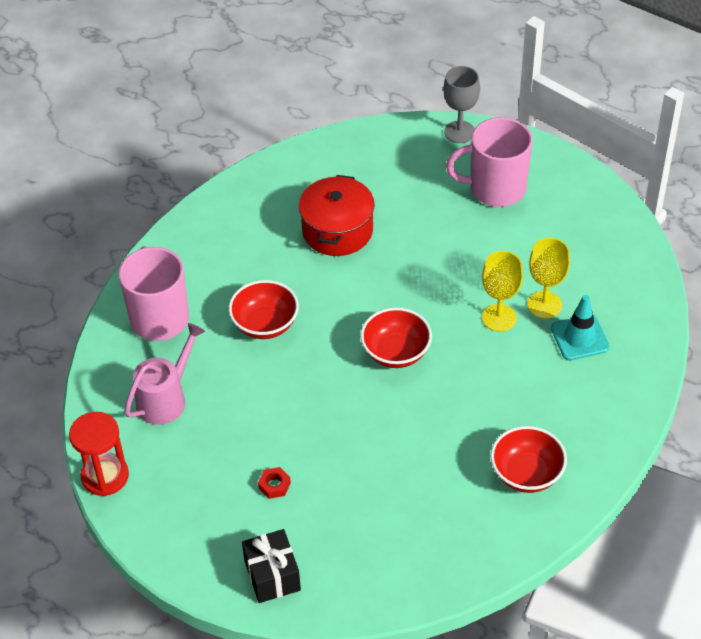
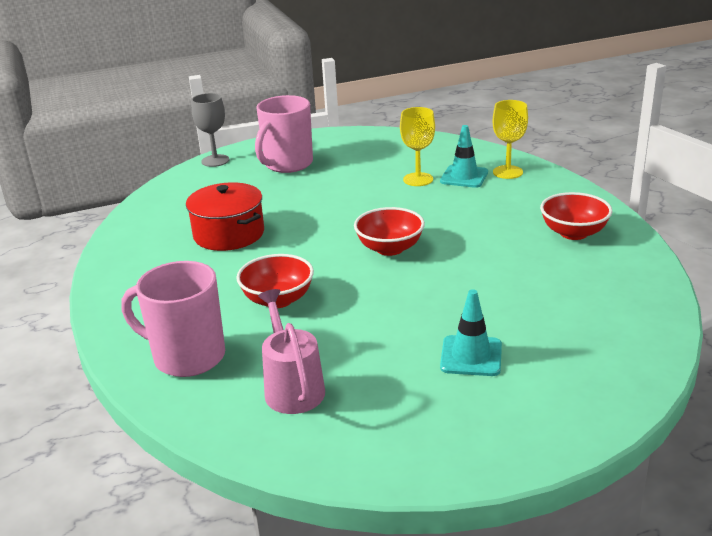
camera: 55 degrees left, 20 degrees down
(105, 476) = (346, 469): red hourglass -> none
(272, 575) = (583, 394): black gift -> none
(274, 485) = (471, 356): red nut -> turquoise traffic cone
(499, 318) = (408, 198): yellow goblet -> yellow goblet (507, 172)

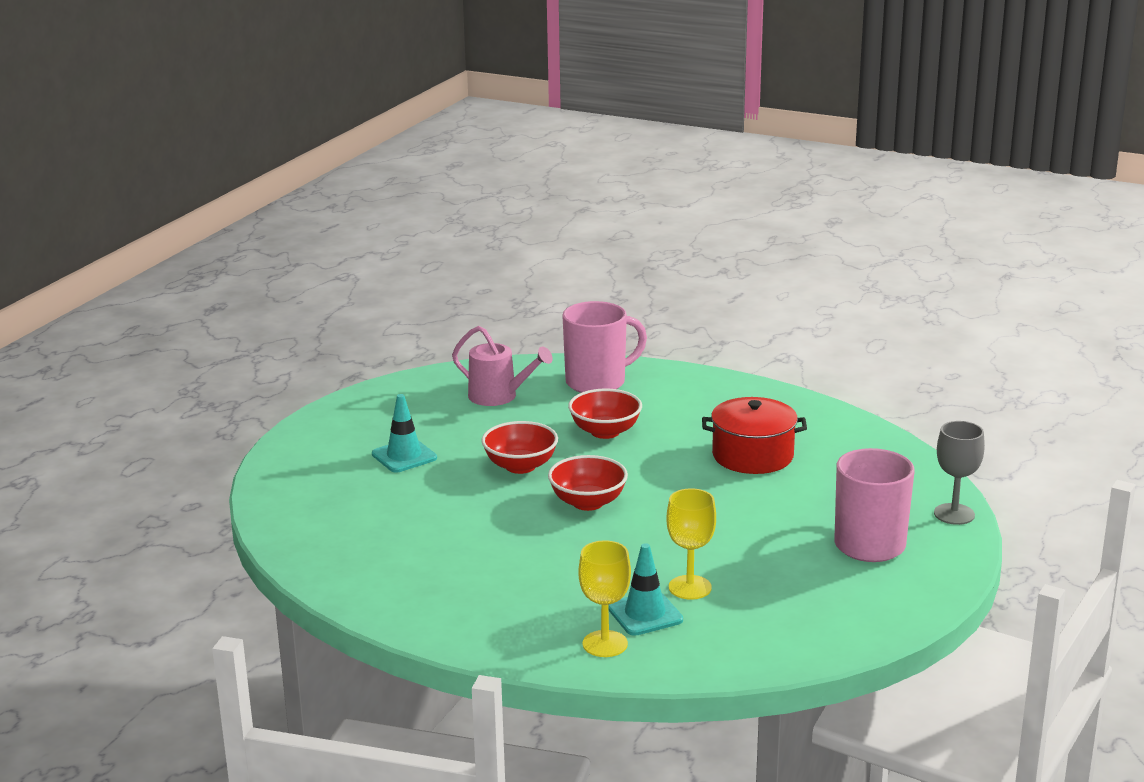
camera: 135 degrees right, 5 degrees down
(573, 233) = (435, 590): red bowl -> red bowl (520, 466)

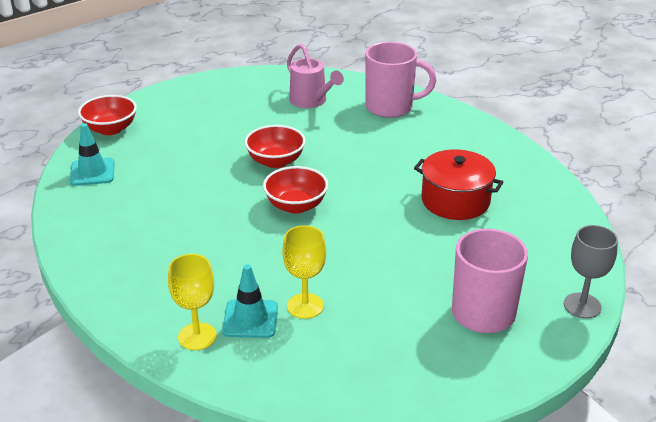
camera: 25 degrees right, 10 degrees up
(404, 456) = (205, 131): turquoise traffic cone -> turquoise traffic cone (92, 172)
(605, 432) = (361, 149): red bowl -> red bowl (110, 129)

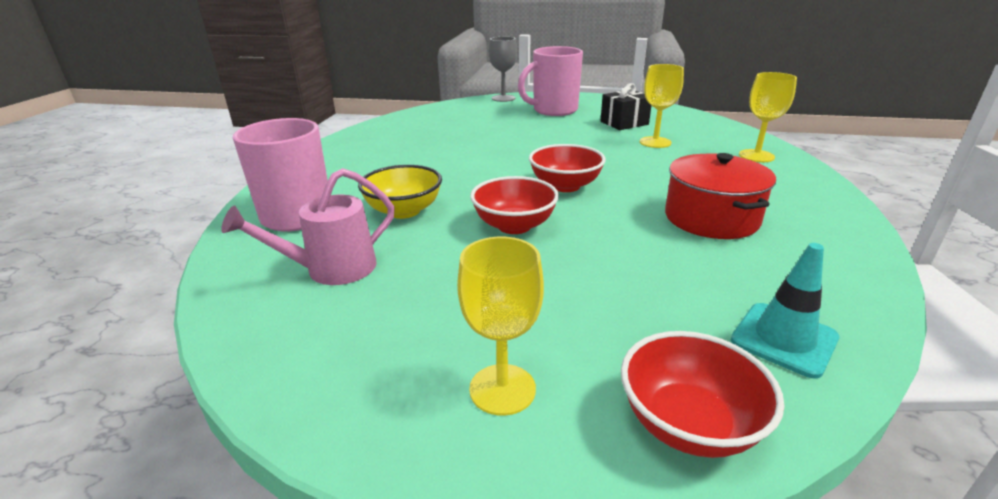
camera: 130 degrees left, 5 degrees down
(178, 108) = (502, 389): none -> yellow goblet
(250, 319) = (704, 150): turquoise traffic cone -> none
(311, 101) = (331, 269): pink watering can -> pink watering can turned 135 degrees counterclockwise
(347, 137) = (404, 211): none -> yellow bowl
(378, 329) = (624, 123): none -> black gift
(455, 200) = (449, 142): red pot -> red pot (711, 218)

